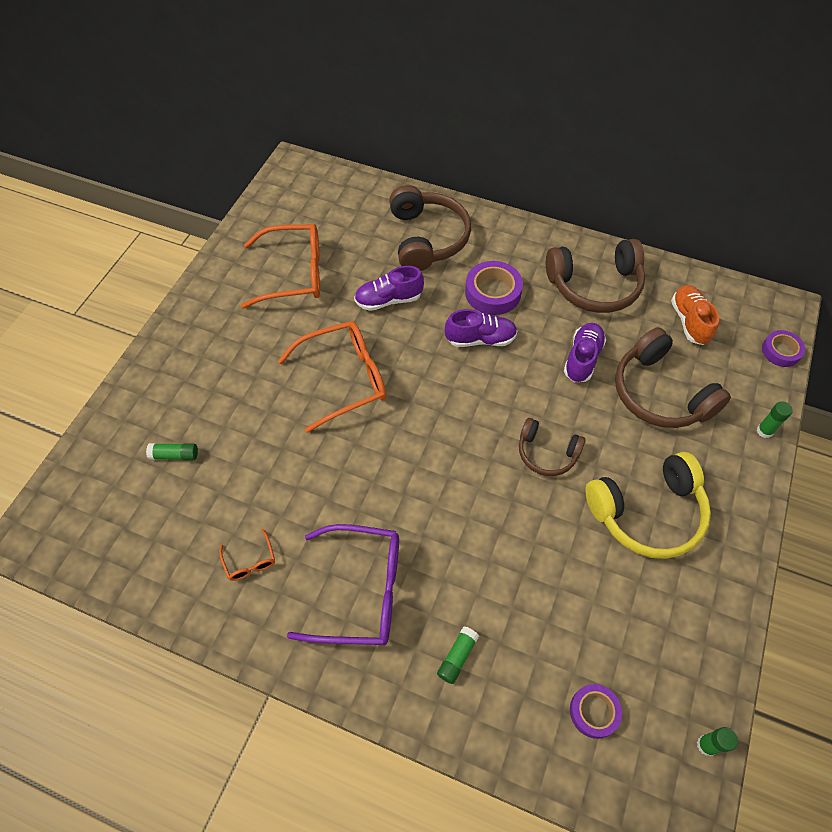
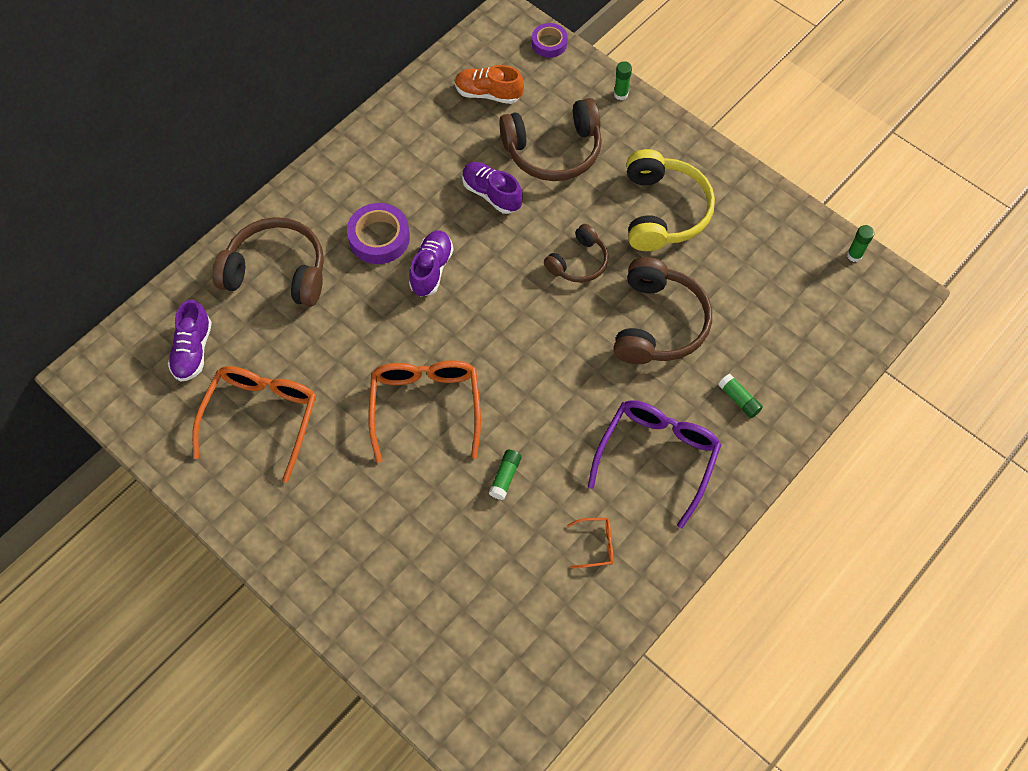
camera: 70 degrees left, 5 degrees up
(174, 455) = (451, 592): green glue stick -> green glue stick (505, 477)
(388, 300) = (343, 335): purple shoe -> purple shoe (193, 350)
(594, 712) = (810, 318): purple tape -> none
(595, 286) = (412, 149): brown headphones -> brown headphones (658, 323)

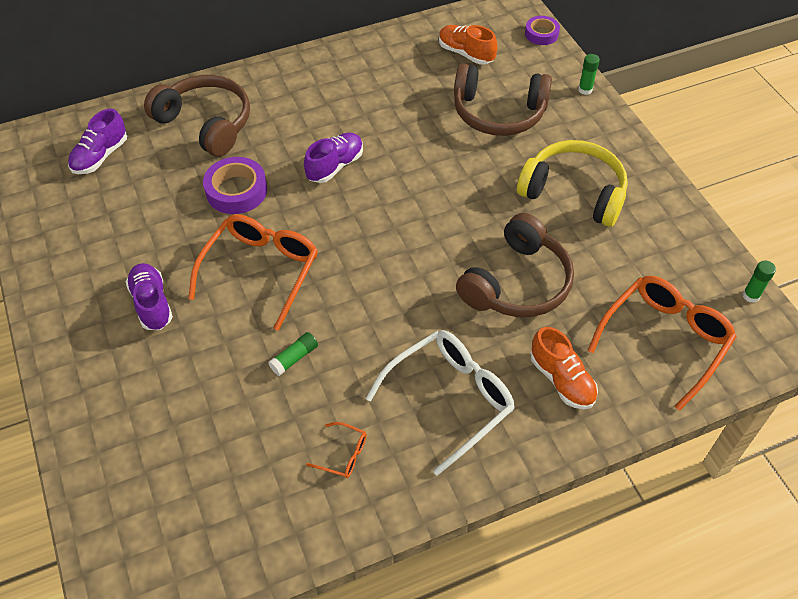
camera: 25 degrees right, 10 degrees down
(261, 417) = (118, 226): orange glasses -> orange glasses (664, 340)
(379, 238) = (306, 127): purple tape -> purple tape (236, 191)
(491, 194) = (423, 127): purple shoe -> purple shoe (152, 304)
(578, 262) = (470, 206): brown headphones -> none
(657, 457) = (450, 399): purple glasses -> white glasses
(663, 211) = (574, 192): yellow headphones -> yellow headphones turned 90 degrees counterclockwise
(739, 399) = (562, 380): green glue stick -> orange shoe

